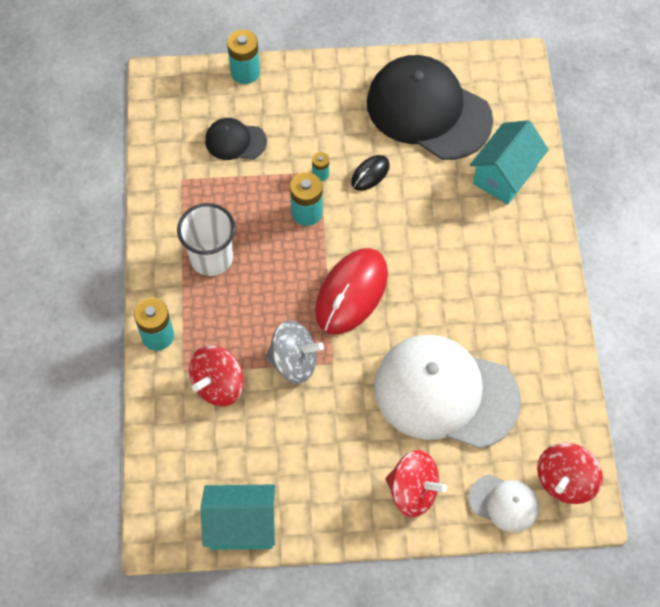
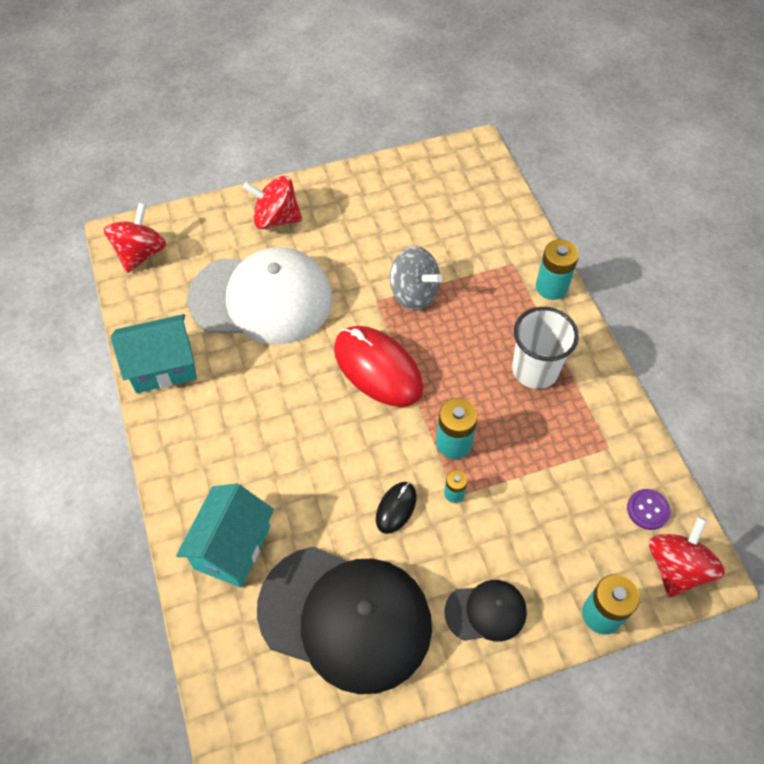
camera: 165 degrees right, 5 degrees down
(176, 128) = (648, 510): none -> purple button
(218, 385) = (476, 260): red spinning top -> red spinning top (676, 567)
(235, 141) = (570, 510): black cap -> black cap (486, 611)
(241, 526) = (413, 167): turquoise house -> turquoise house (163, 367)
(294, 362) = (414, 293): grey spinning top -> grey spinning top turned 135 degrees counterclockwise
(351, 293) = (377, 368): red mouse -> red mouse turned 60 degrees counterclockwise
(504, 503) = (194, 226): white cap -> none

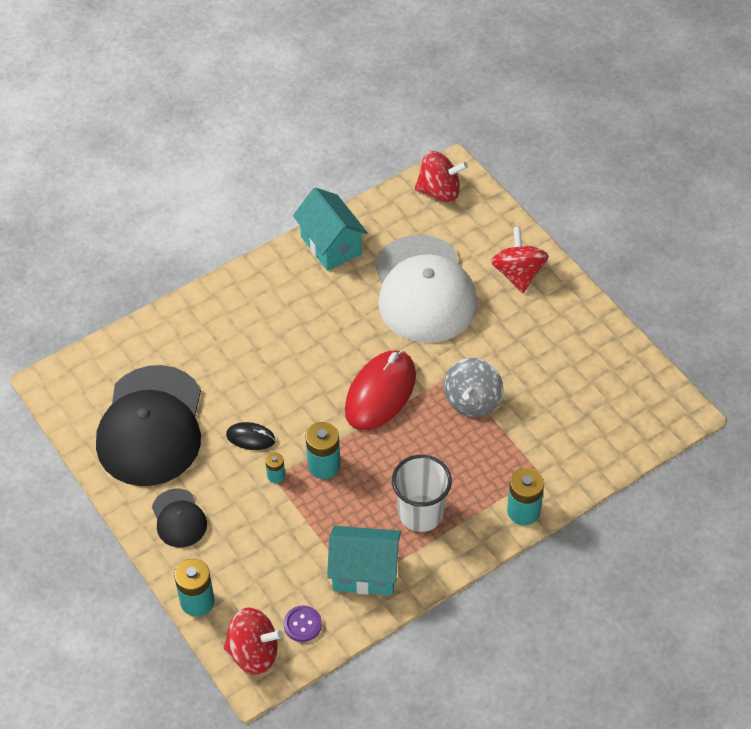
camera: 75 degrees right, 5 degrees down
(232, 547) = (188, 340): turquoise house -> turquoise house (364, 572)

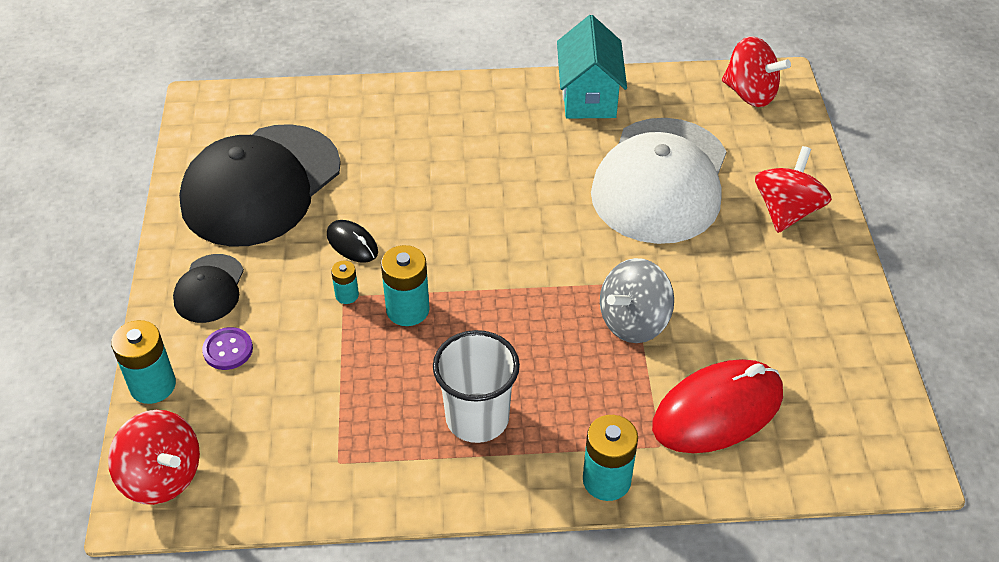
camera: 30 degrees right, 5 degrees down
(302, 624) = (241, 474): purple button -> purple button (228, 350)
(364, 572) = (359, 452): turquoise house -> none
(380, 393) = (531, 263): red mouse -> red mouse (717, 411)

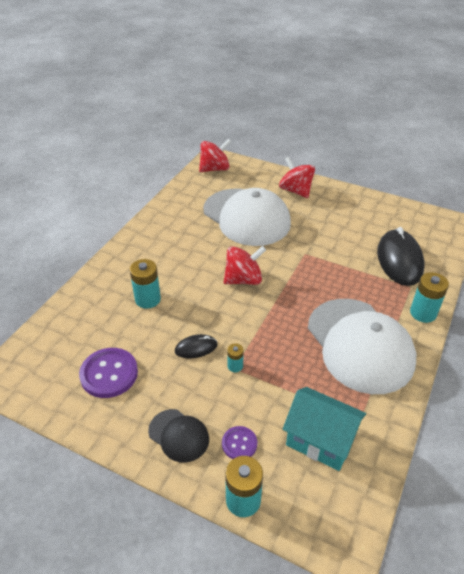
camera: 60 degrees left, 5 degrees down
(162, 476) = (326, 521): red spinning top -> red spinning top (243, 279)
(261, 185) = (109, 374): black cap -> purple button
(407, 309) = (265, 343): turquoise battery -> turquoise battery (148, 299)
(477, 418) = (360, 345): white cup -> white cap
(588, 96) = (167, 215): turquoise house -> turquoise house (320, 440)
(633, 321) = (330, 263): grey spinning top -> none
(717, 411) = (399, 260): red mouse -> black mouse

